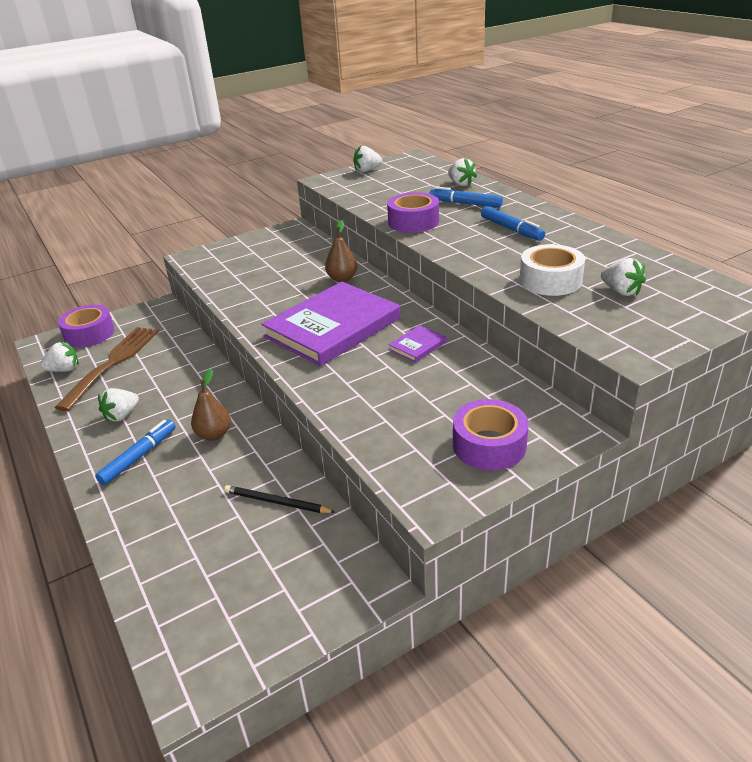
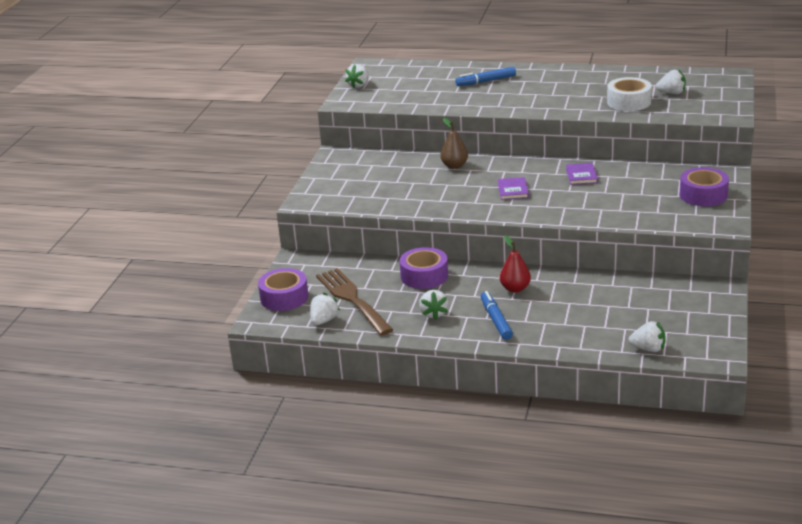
camera: 45 degrees left, 5 degrees down
(214, 434) = (515, 288): brown pear -> red pear
(276, 502) = (616, 290): black pencil -> none
(332, 327) = (513, 190): purple book -> purple book, size x0.41
(413, 222) = (480, 103): purple tape -> purple tape (424, 276)
(461, 184) = (452, 71): white strawberry -> white strawberry (648, 349)
(511, 229) = (549, 85): blue marker -> none

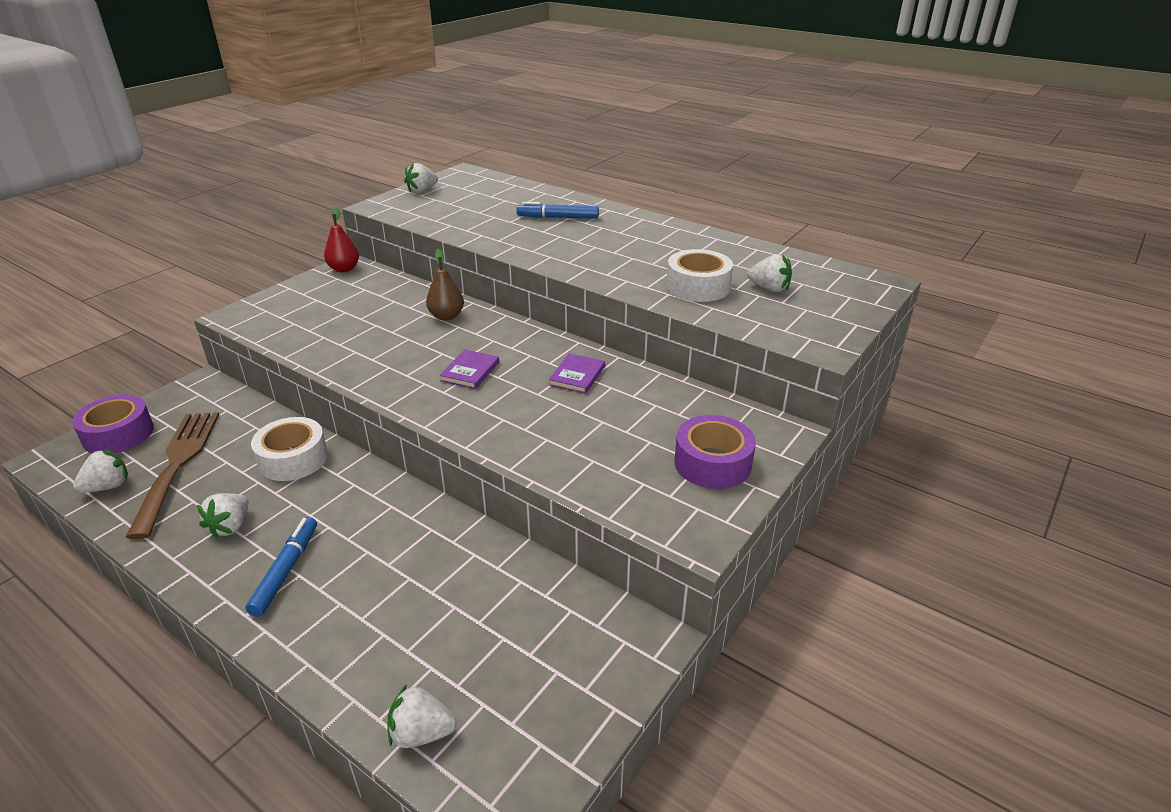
camera: 20 degrees right, 5 degrees up
(424, 276) = (293, 459): purple tape -> white tape
(515, 288) = (369, 522): red pear -> red pear (344, 269)
(648, 349) = (421, 733): white strawberry -> white strawberry turned 150 degrees clockwise

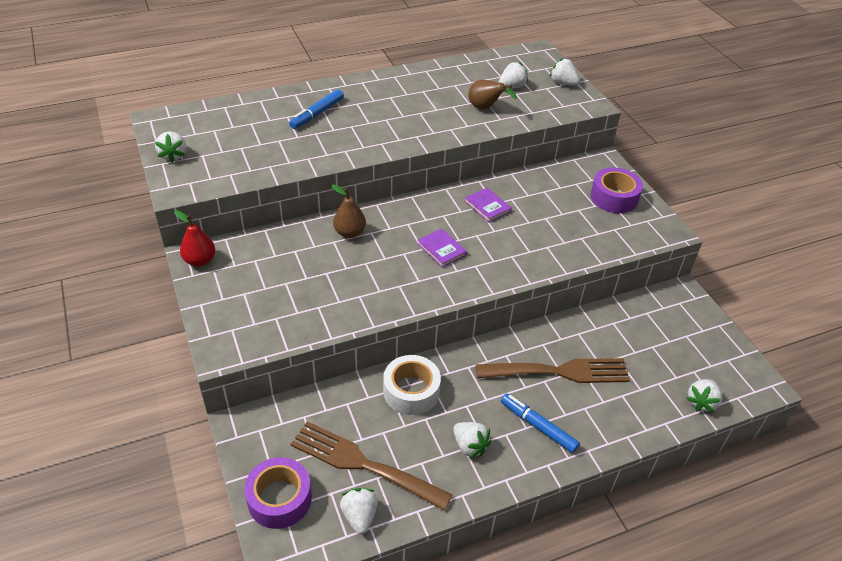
camera: 60 degrees left, 10 degrees up
(391, 559) = (559, 371): none -> brown fork
(698, 287) = (486, 108): white tape -> brown pear
(836, 316) = (563, 83): none -> white strawberry

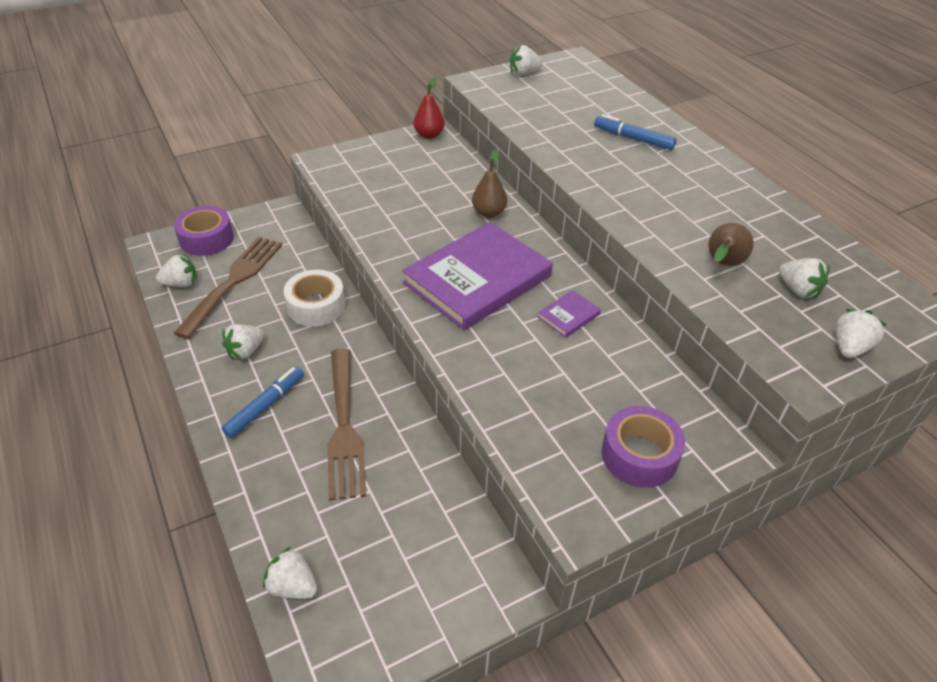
camera: 85 degrees right, 0 degrees up
(441, 249) = (477, 279): purple book -> purple book, size x2.47

